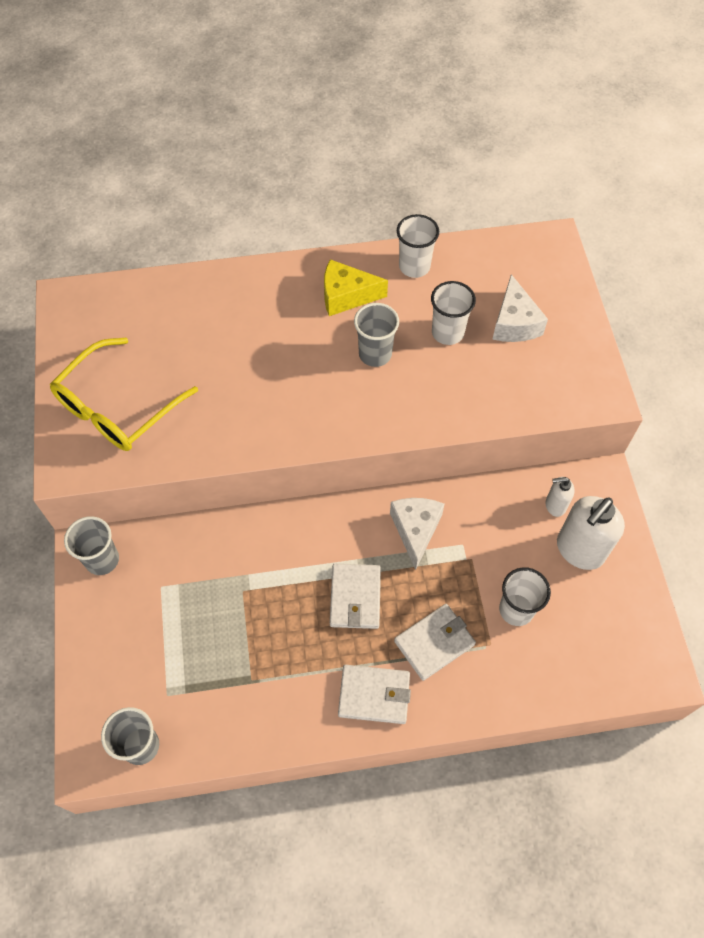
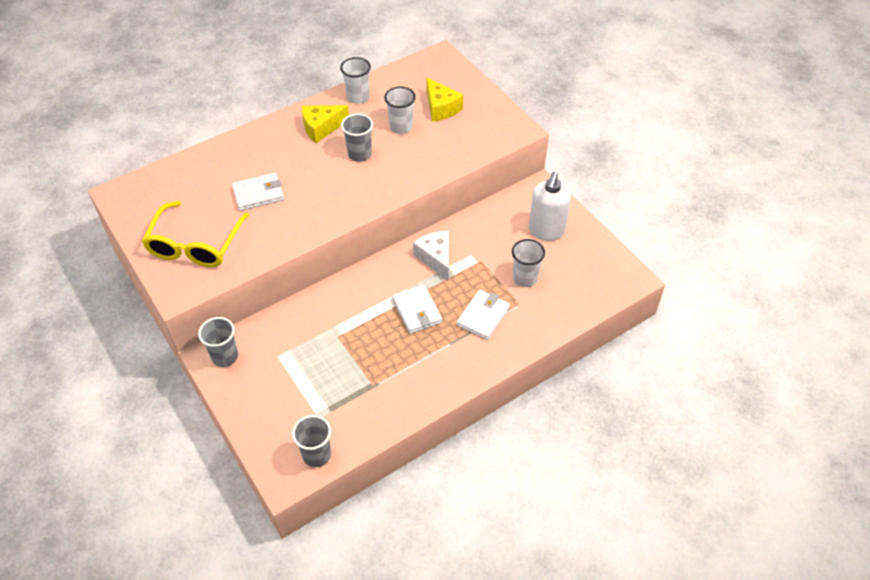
camera: 25 degrees left, 10 degrees down
(374, 695) = (460, 361): white wallet -> white wallet (258, 194)
(514, 323) = (441, 108): white cheese -> yellow cheese
(555, 505) = (517, 212): white soap dispenser -> none

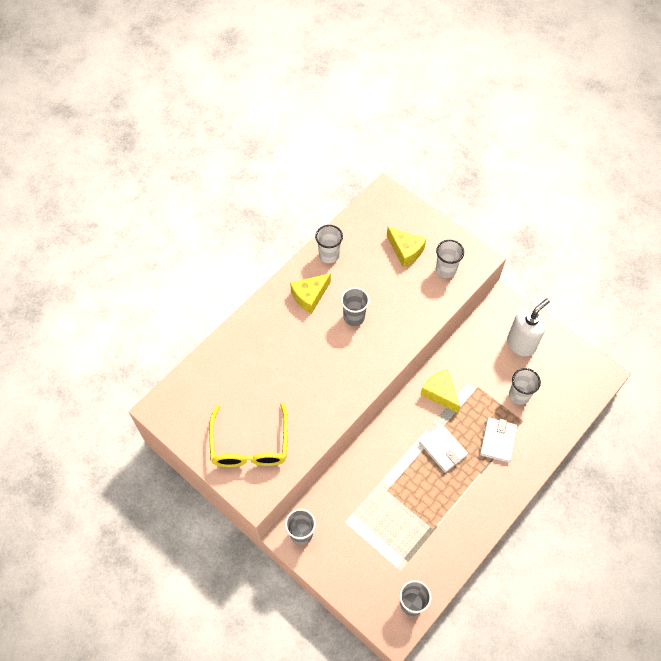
camera: 15 degrees left, 10 degrees up
(258, 194) = (283, 380): white wallet -> none
(401, 127) = (378, 279): white cup -> white cup (446, 270)
(436, 258) = (440, 393): white cheese -> yellow cheese
(546, 231) = (521, 344): white soap dispenser -> white soap dispenser turned 135 degrees counterclockwise

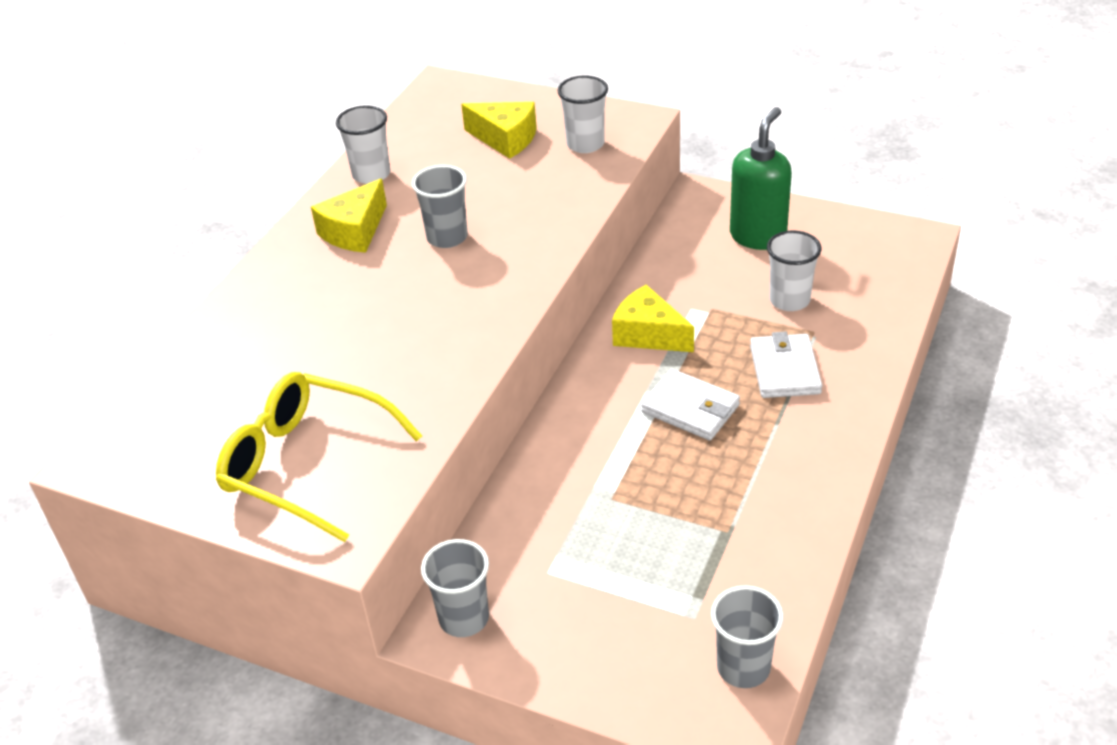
camera: 15 degrees left, 20 degrees down
(250, 445) = (306, 464): yellow glasses -> yellow glasses turned 135 degrees clockwise
(521, 344) = (758, 236): white soap dispenser -> green soap dispenser

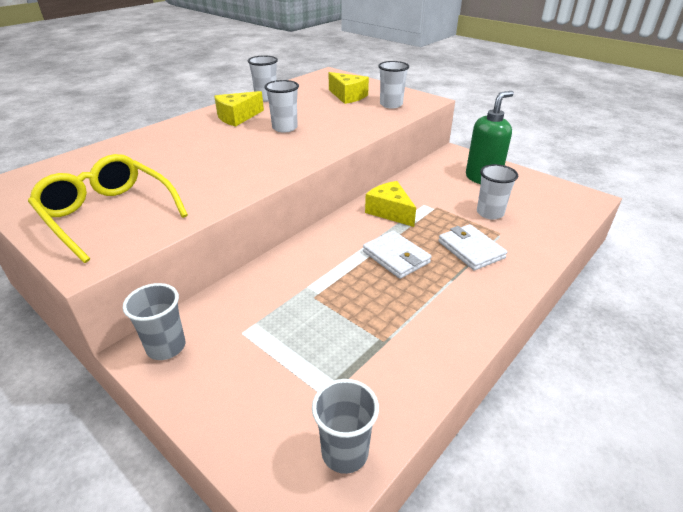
camera: 15 degrees right, 5 degrees down
(447, 237) = (285, 128): grey cup -> white cup
(785, 370) = (471, 249): white wallet -> white wallet turned 45 degrees counterclockwise

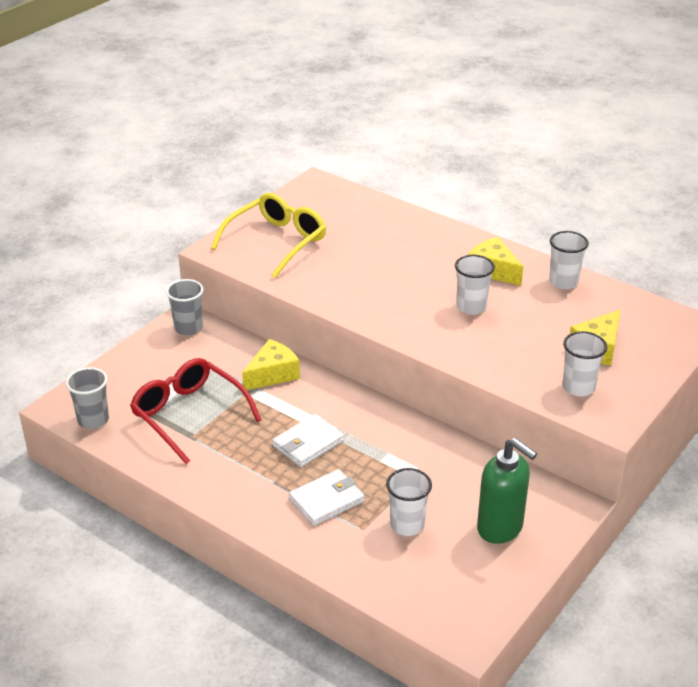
camera: 85 degrees right, 0 degrees up
(344, 344) = (188, 415): none -> red glasses
(390, 212) = (395, 439): yellow cheese -> yellow cheese (272, 374)

